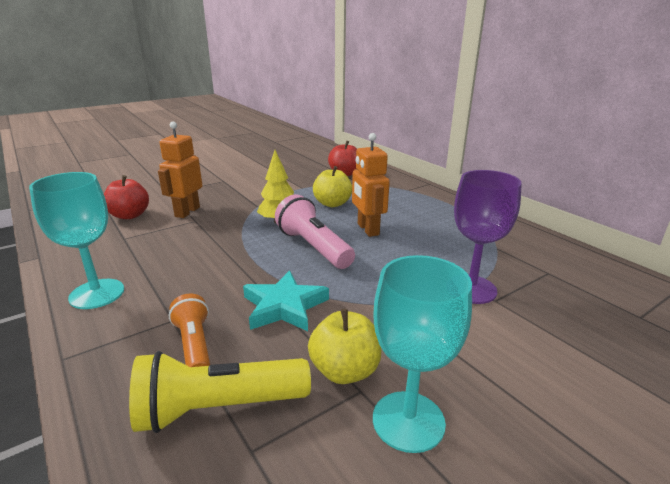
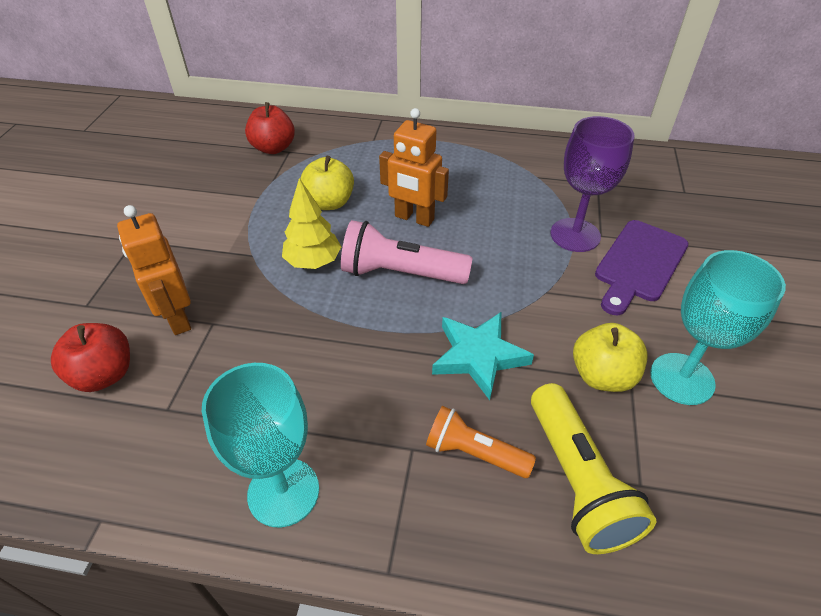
camera: 45 degrees left, 20 degrees up
(218, 408) = (577, 480): yellow flashlight -> yellow flashlight turned 45 degrees counterclockwise
(501, 333) = (639, 264): none -> purple cutting board

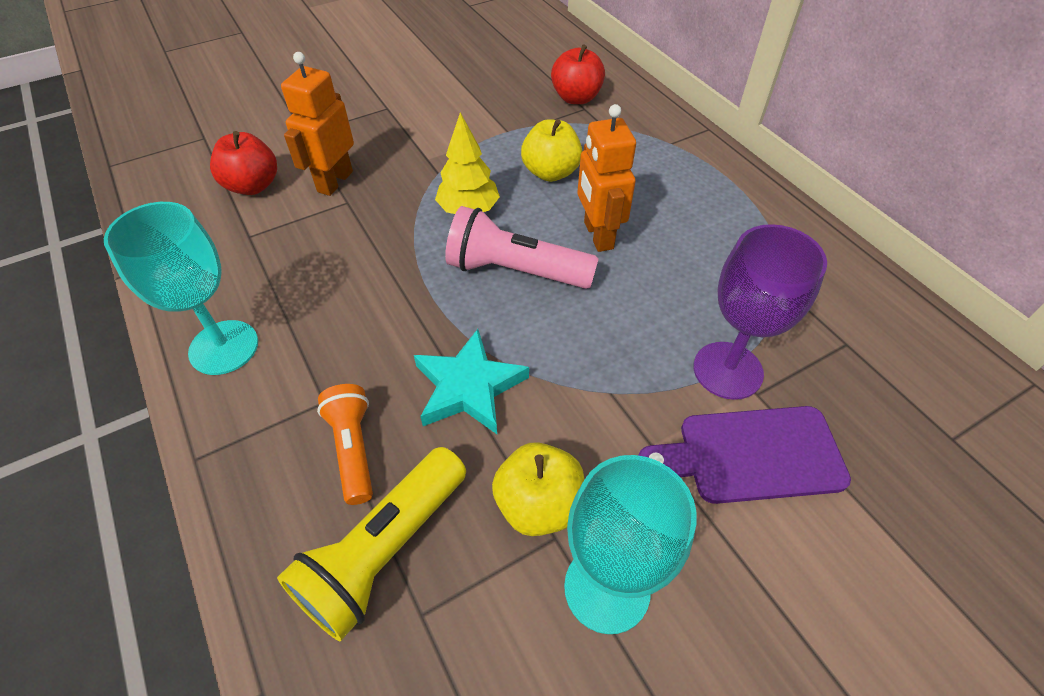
camera: 50 degrees right, 5 degrees up
(400, 273) = (515, 271): pink flashlight -> pink flashlight turned 45 degrees counterclockwise

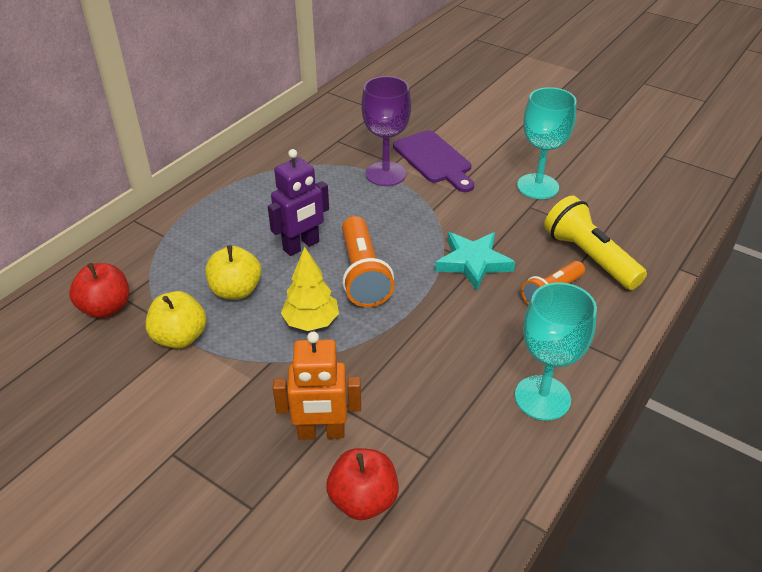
camera: 115 degrees left, 10 degrees down
(384, 551) = (589, 257): yellow flashlight -> yellow flashlight turned 135 degrees counterclockwise
(515, 271) = (363, 274): pink flashlight -> orange flashlight
(538, 505) = (519, 216): yellow apple -> yellow apple (180, 337)
(597, 235) = (301, 246): orange robot -> purple robot

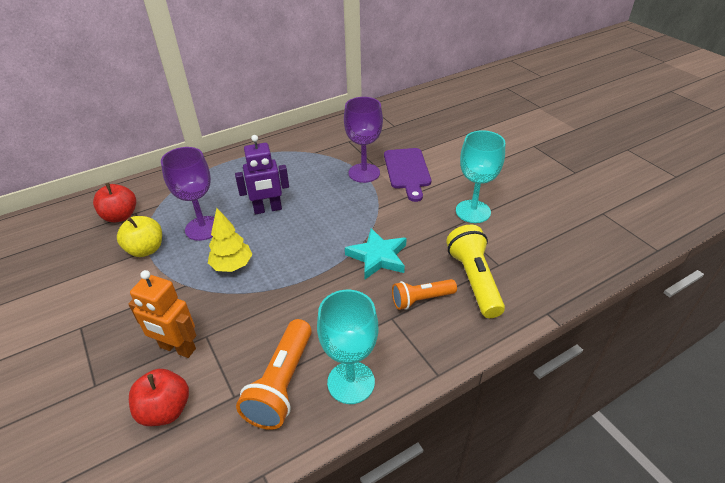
camera: 25 degrees right, 0 degrees up
(236, 290) = (203, 228): yellow apple -> purple goblet
(363, 274) = (293, 242): orange flashlight -> orange flashlight (282, 384)

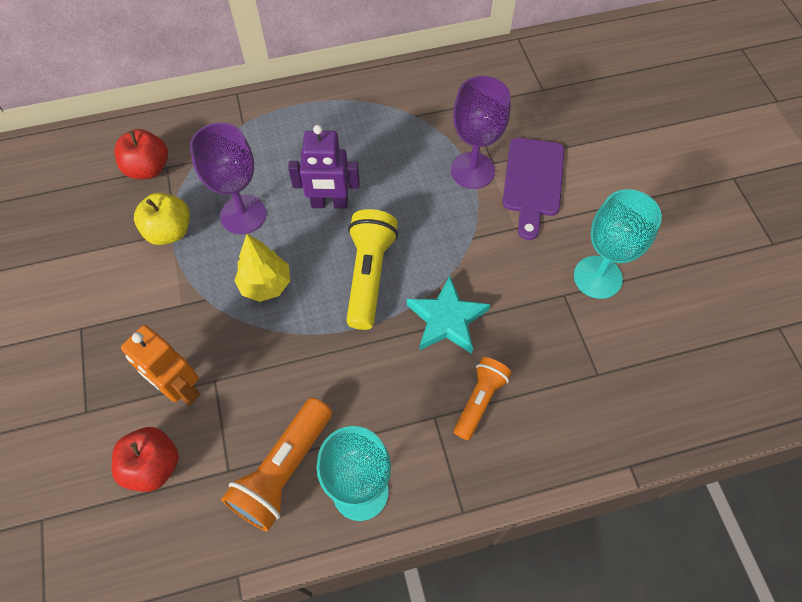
camera: 15 degrees right, 20 degrees up
(421, 299) = (479, 400): orange flashlight -> orange flashlight turned 120 degrees clockwise
(474, 280) = (556, 389): yellow flashlight -> yellow flashlight (369, 275)

